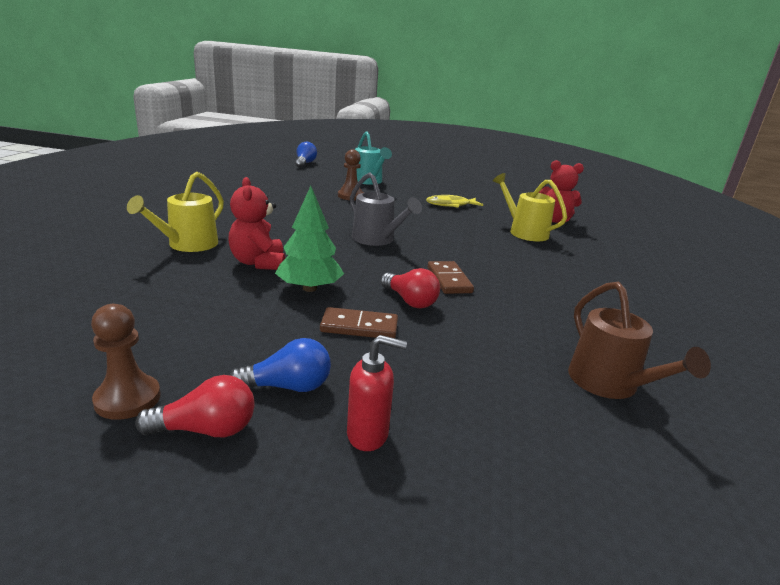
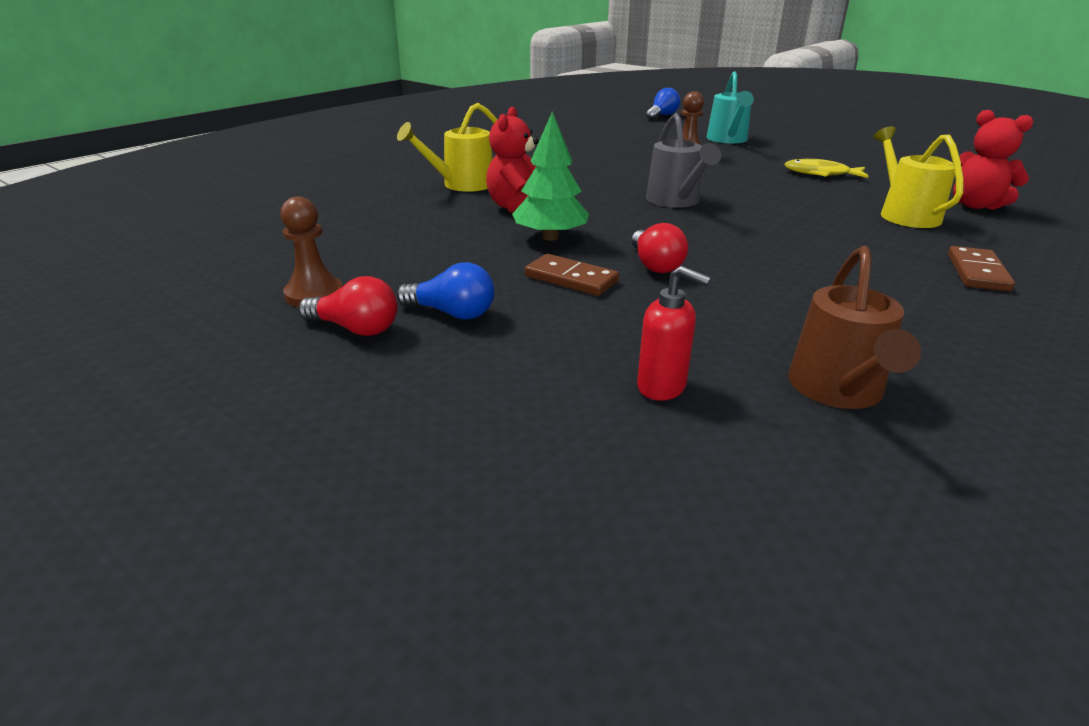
camera: 30 degrees right, 5 degrees up
(368, 434) = (492, 366): red soap dispenser -> red soap dispenser (662, 387)
(449, 280) = (728, 252): brown domino -> brown domino (977, 272)

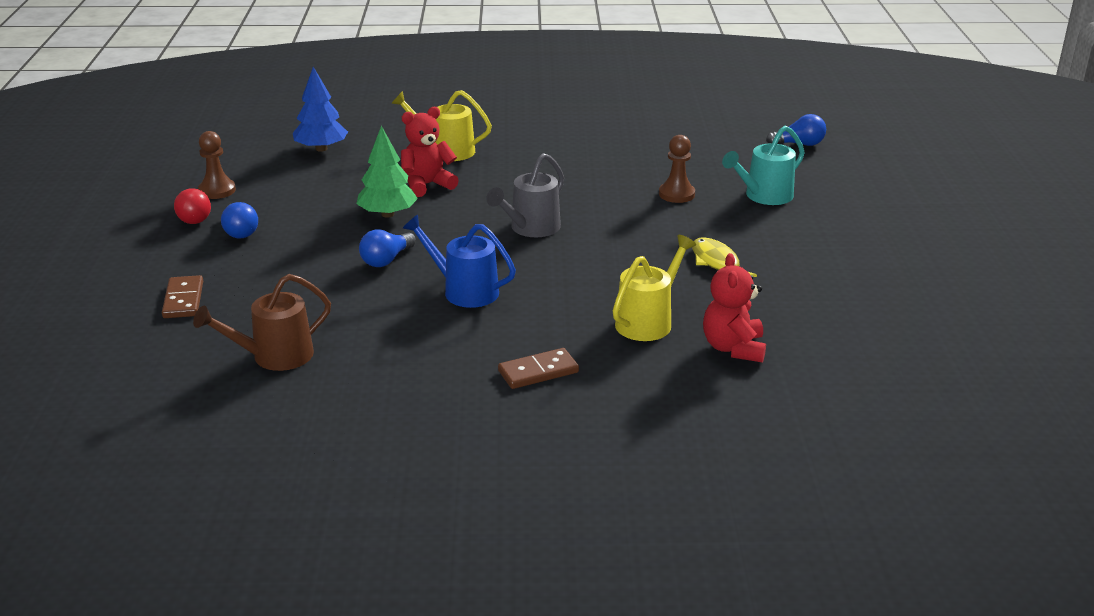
camera: 50 degrees right, 0 degrees up
(339, 221) = (321, 149): none -> blue tree
(571, 279) = (328, 243): brown domino -> brown domino (183, 300)
(655, 265) = (386, 260): red light bulb -> blue light bulb
(662, 387) = (223, 310): red soap dispenser -> none
(771, 254) = (464, 291): none -> blue watering can

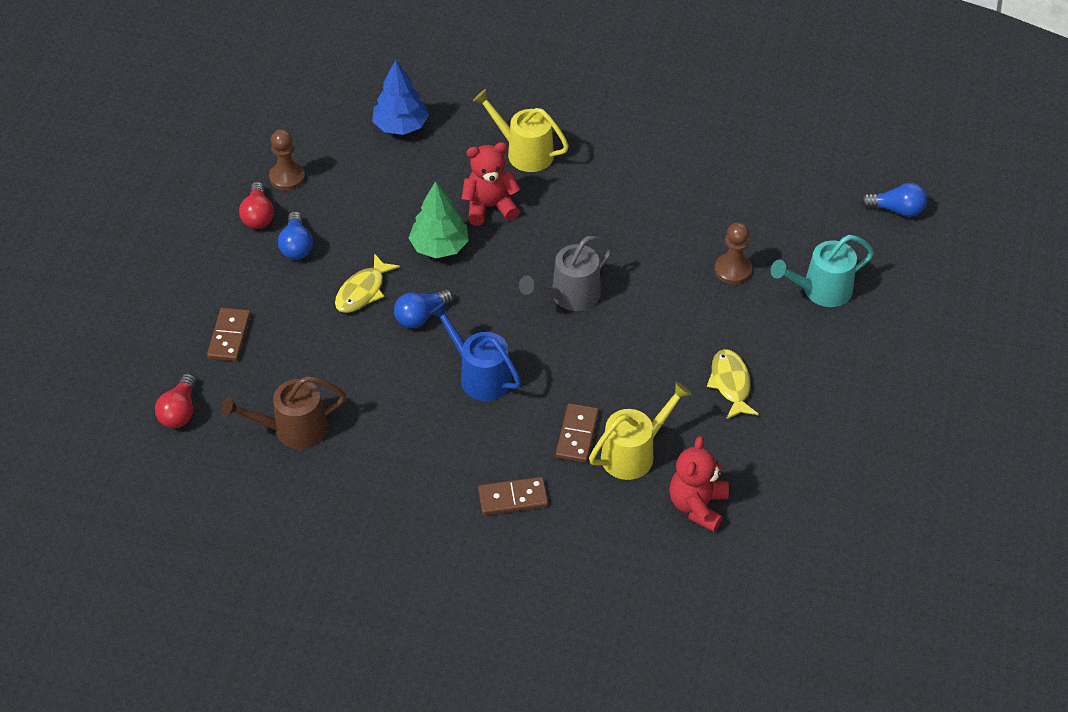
camera: 15 degrees right, 20 degrees up
(139, 361) = (180, 411): none -> red light bulb
(319, 251) = (363, 291): none -> yellow fish
(584, 317) = (577, 435): none -> brown domino

